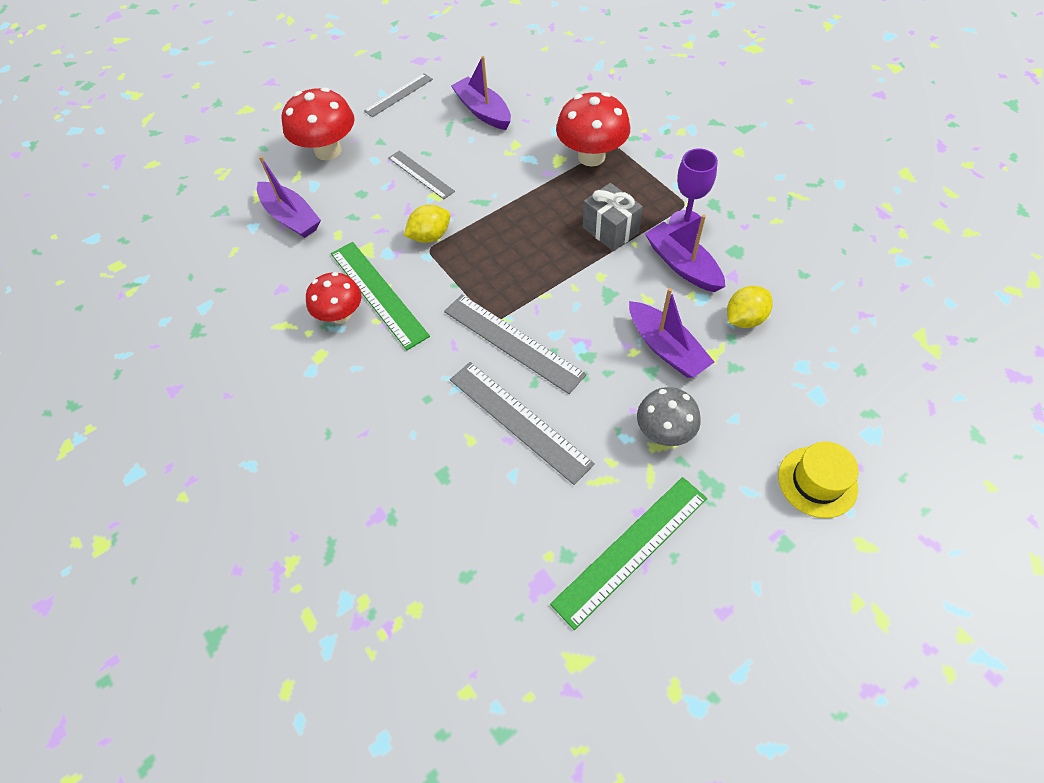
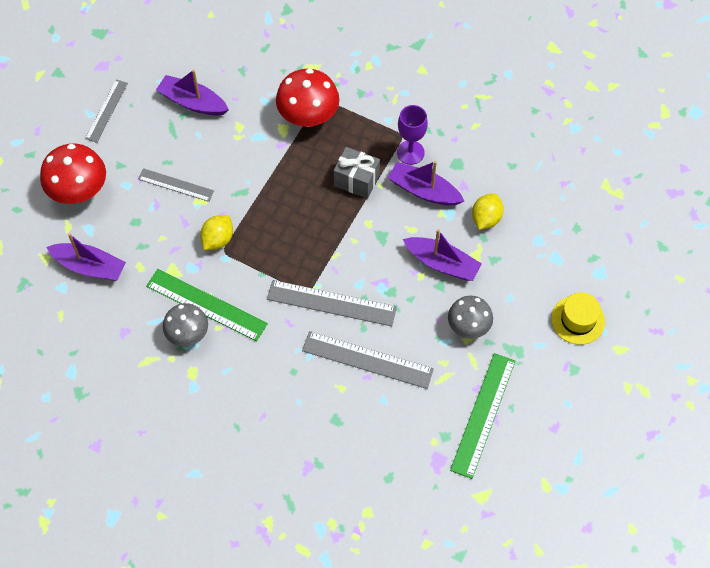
camera: 30 degrees left, 5 degrees up
(340, 315) = (188, 334): red mushroom -> grey mushroom

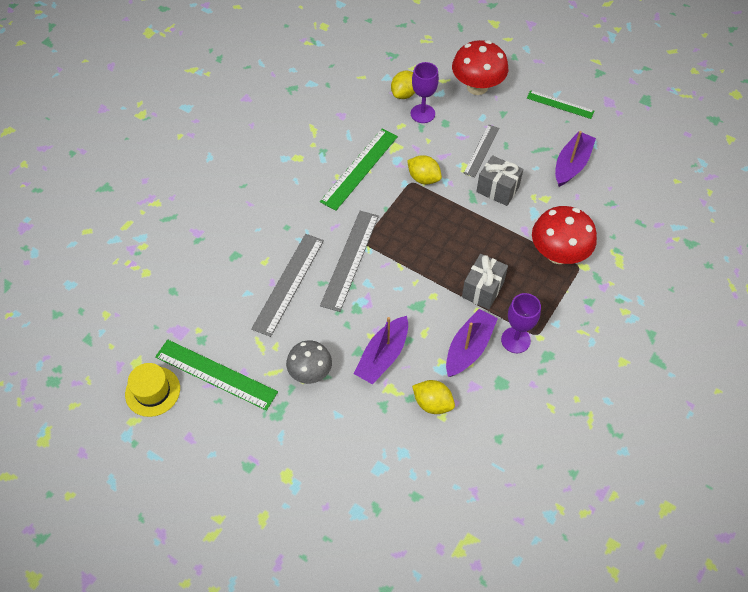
camera: 95 degrees right, 5 degrees down
(90, 266) = (404, 94): purple boat -> yellow lemon
(106, 110) = (560, 104): grey ruler -> green ruler
(121, 245) = (422, 113): none -> purple goblet
(188, 334) = (333, 155): grey mushroom -> none
(229, 169) = (497, 189): none -> grey gift
(578, 320) = (303, 479): yellow hat -> yellow hat (152, 391)

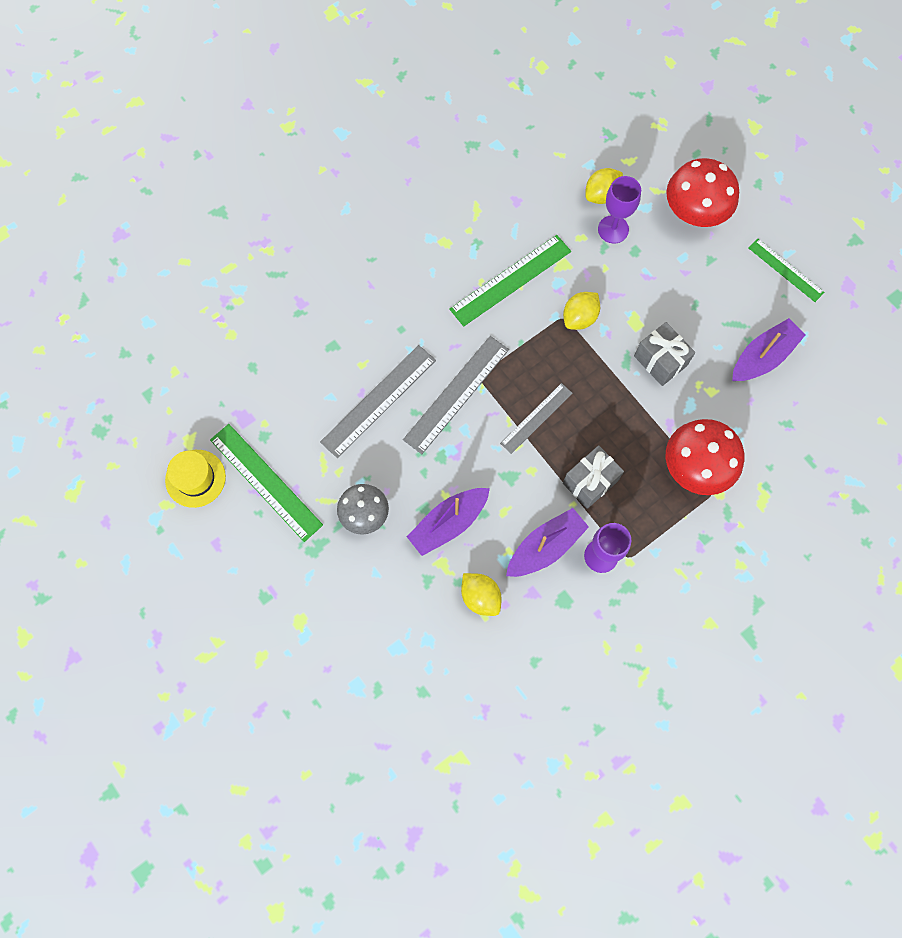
camera: 20 degrees right, 15 degrees up
(423, 178) = (579, 317): yellow lemon -> yellow lemon turned 75 degrees clockwise
(481, 150) = (662, 302): grey ruler -> grey ruler (536, 418)

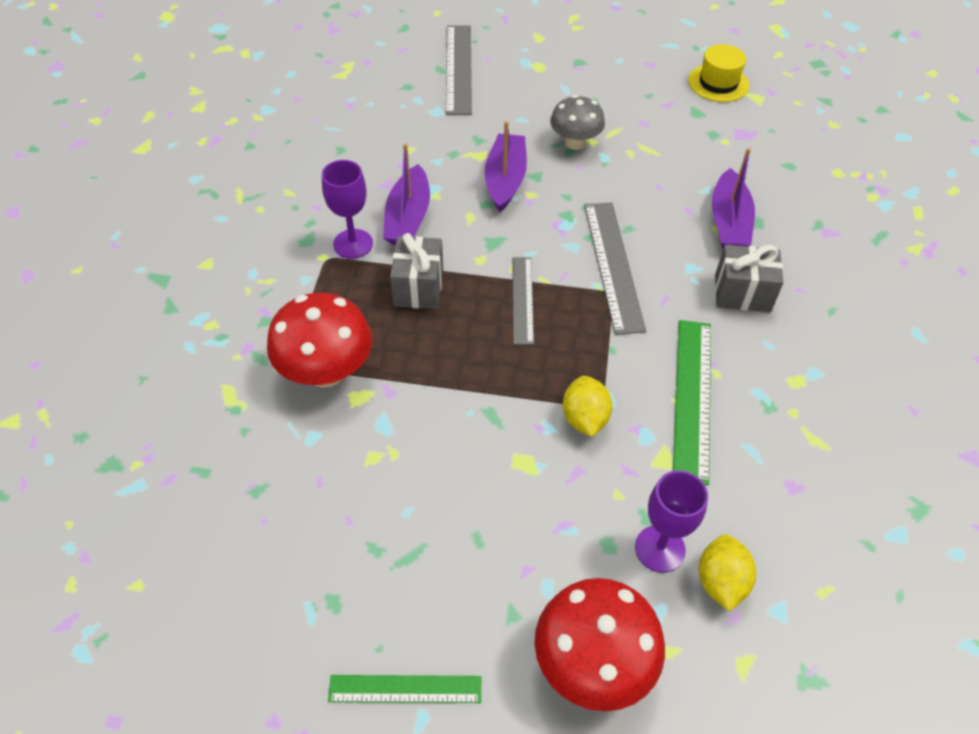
camera: 135 degrees right, 20 degrees down
(265, 482) = (670, 112): green ruler -> none
(379, 401) = (667, 214): grey ruler -> grey ruler (458, 69)
(480, 597) = (426, 156): yellow lemon -> none
(660, 361) = (457, 443): grey gift -> grey gift (742, 293)
(763, 357) = (344, 543): purple boat -> purple boat (728, 222)

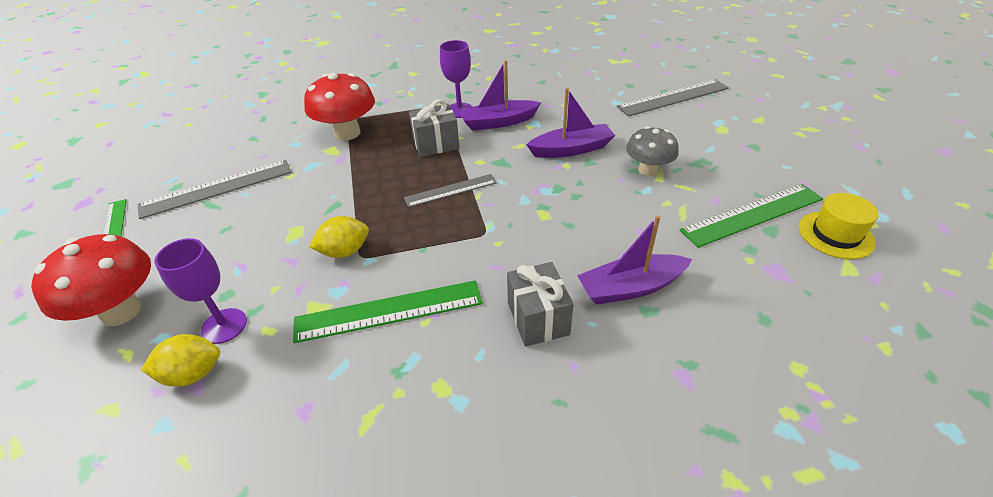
camera: 70 degrees right, 10 degrees down
(613, 265) = (517, 226): grey ruler -> grey ruler (217, 188)
(672, 112) = (752, 214): none -> green ruler

